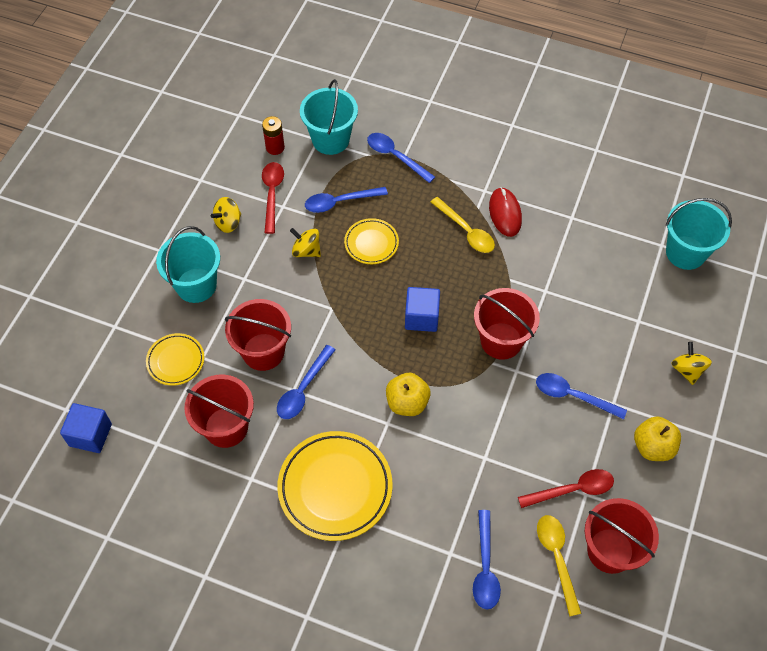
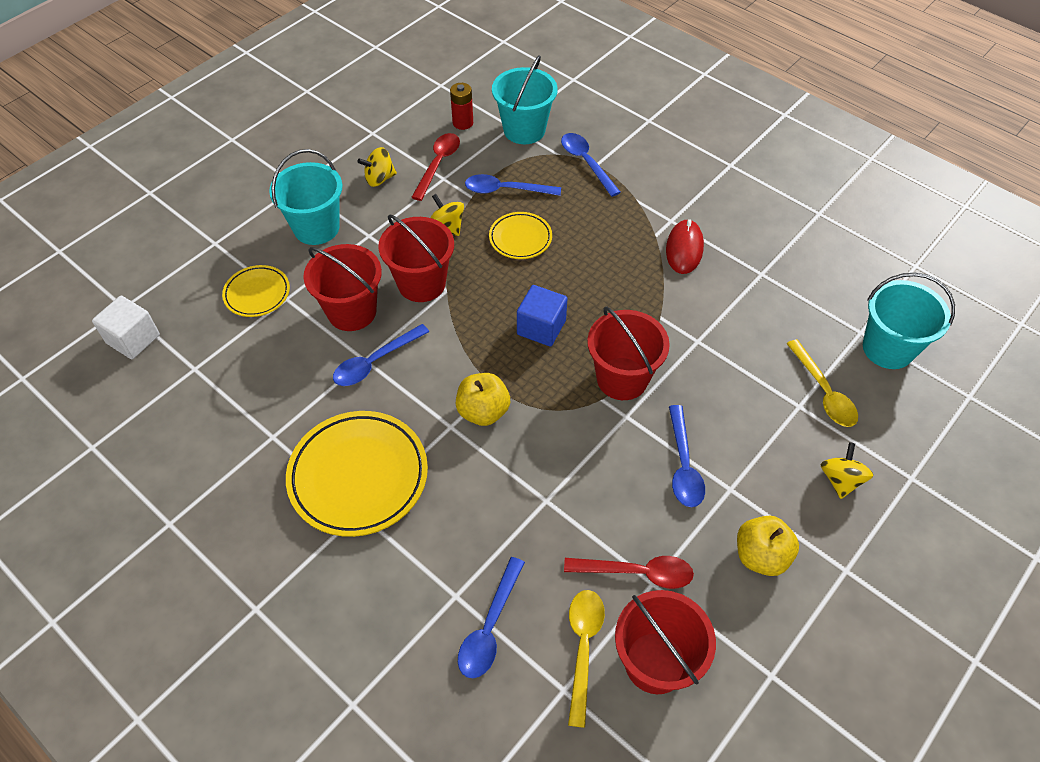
camera: 20 degrees right, 5 degrees down
(90, 435) = (133, 339): blue cube -> white cube
(226, 427) = (274, 375): red bucket -> red bucket (421, 283)
(466, 231) = (631, 254): yellow spoon -> yellow spoon (823, 392)
(573, 396) = (683, 465): blue spoon -> blue spoon turned 135 degrees counterclockwise

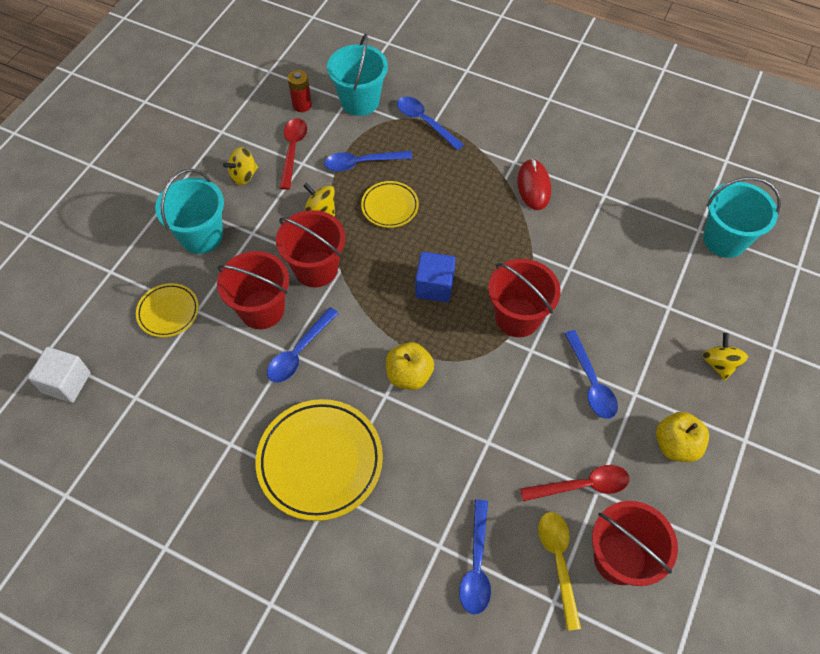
camera: 15 degrees left, 5 degrees up
(823, 392) = (684, 290): yellow spoon -> none

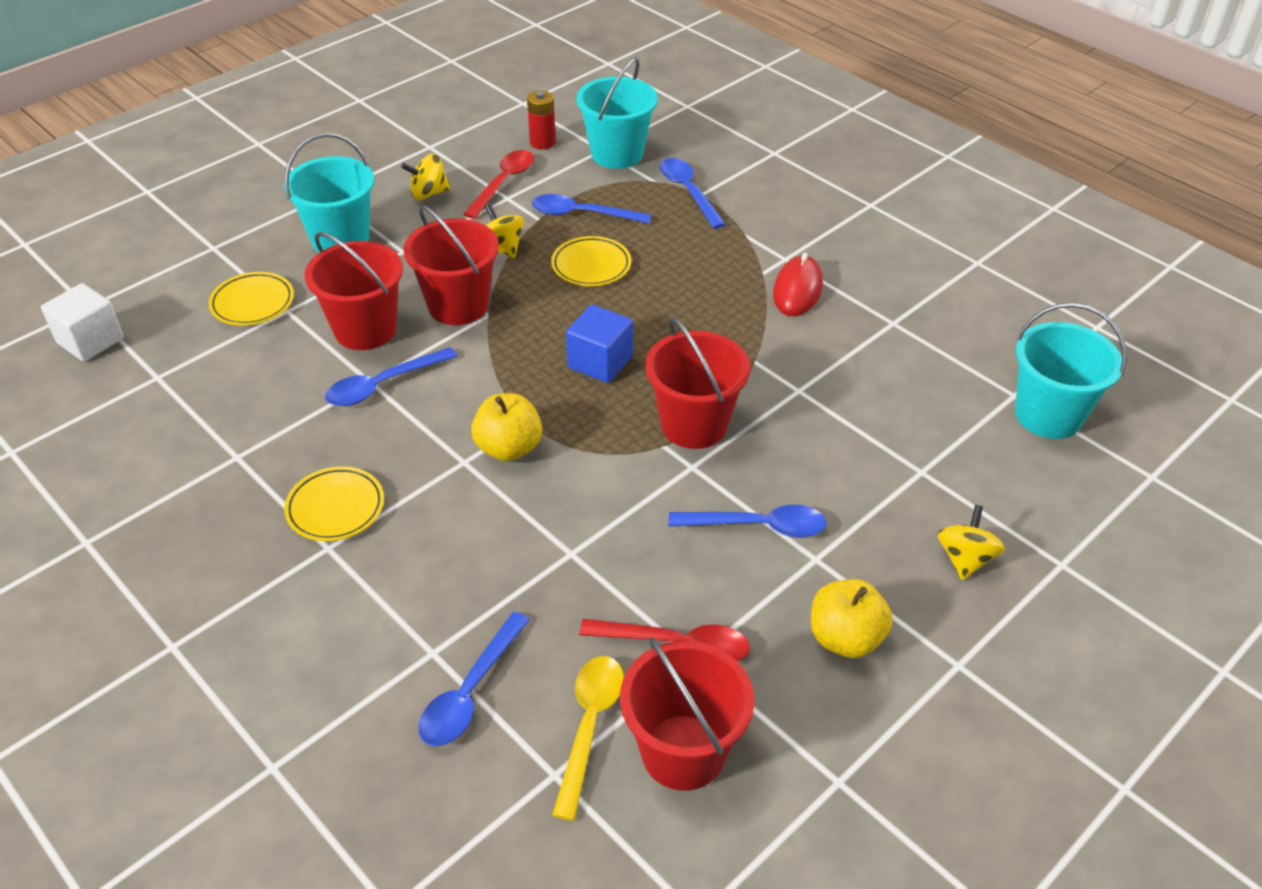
camera: 20 degrees right, 15 degrees down
(320, 461) = (335, 508): yellow plate -> yellow plate, size x0.54
(591, 382) = (758, 526): blue spoon -> blue spoon turned 90 degrees counterclockwise

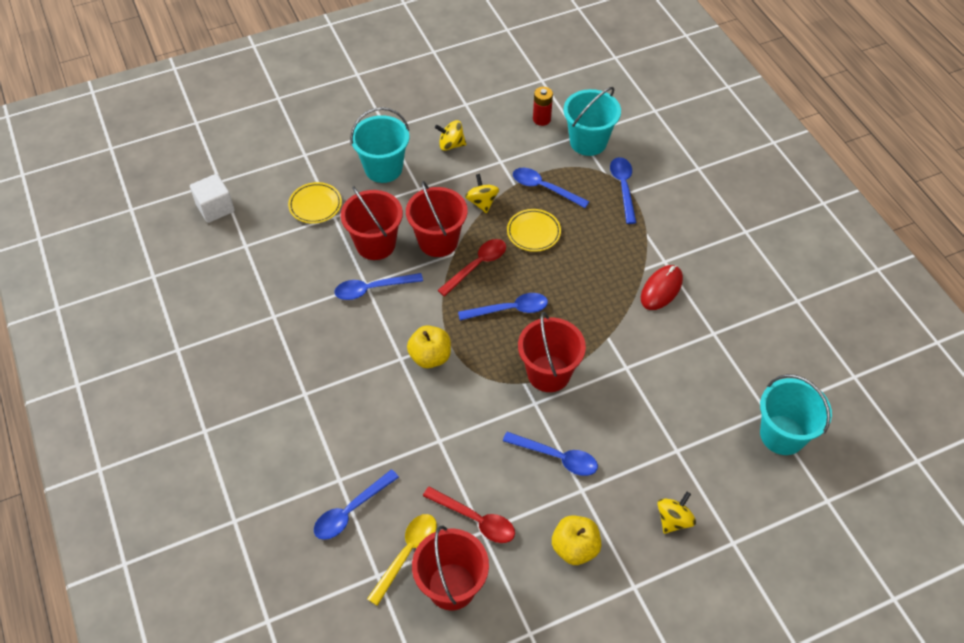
camera: 20 degrees right, 10 degrees up
(335, 508) = (317, 368): yellow plate -> none
(504, 183) = (503, 148): red spoon -> red spoon (477, 266)
(600, 362) = (509, 310): blue cube -> blue spoon

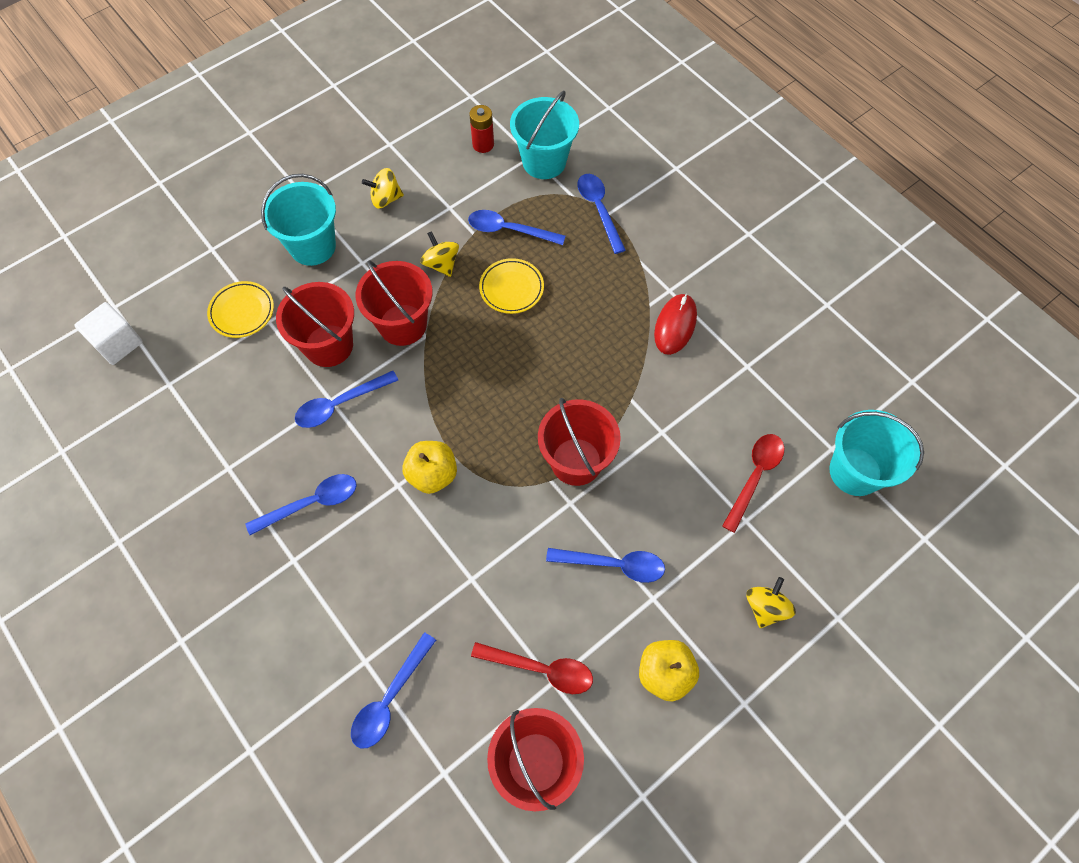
camera: 15 degrees left, 10 degrees up
(407, 554) = (472, 735): yellow spoon -> none
(477, 266) = (457, 345): red spoon -> red spoon (755, 477)
(509, 310) = (509, 392): blue spoon -> blue spoon (311, 503)

